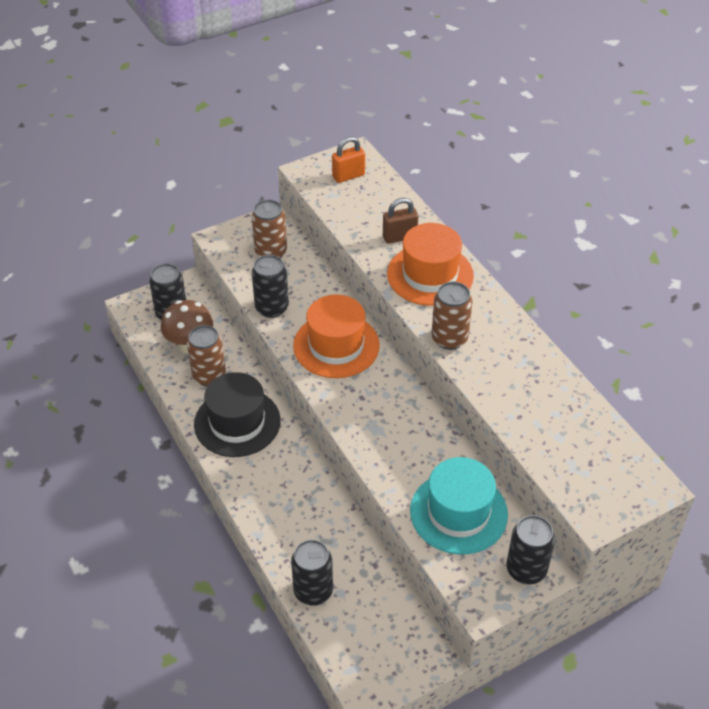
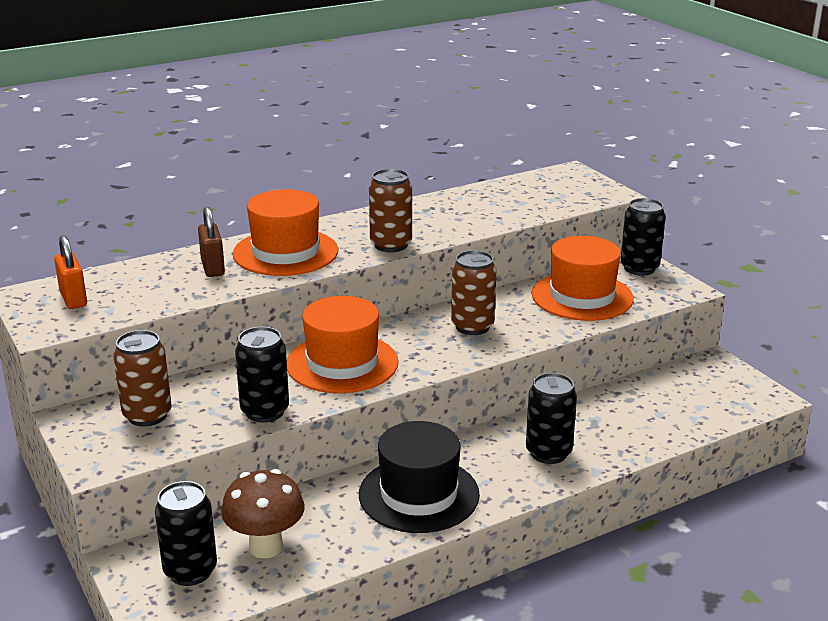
camera: 90 degrees left, 20 degrees down
(209, 376) = (331, 524): brown can -> brown can (472, 327)
(313, 591) = (663, 430): black can -> black can (548, 453)
(458, 512) = (582, 296): turquoise hat -> orange hat

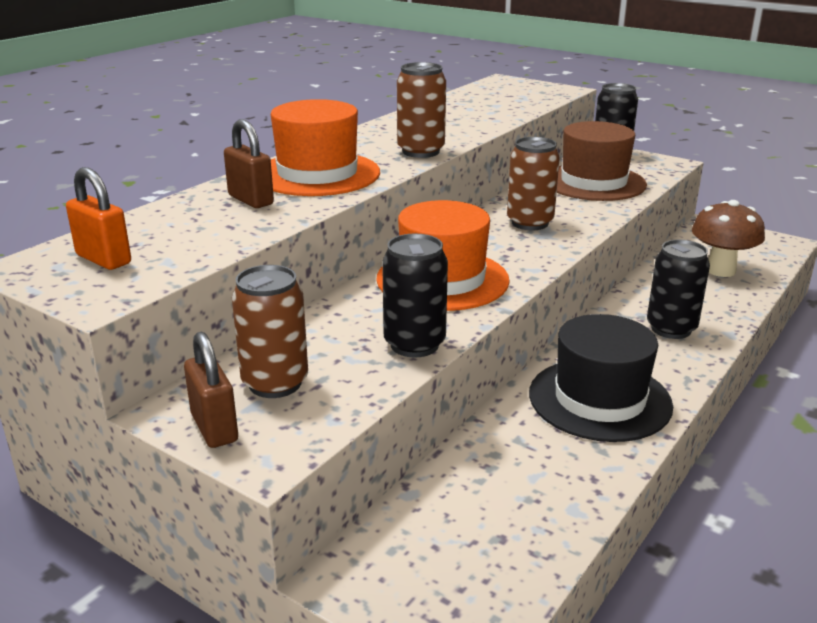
camera: 25 degrees left, 0 degrees up
(85, 436) = (214, 428): none -> brown padlock
(190, 571) = (442, 564): black can -> none
(266, 547) = (501, 504): brown mushroom -> brown mushroom (720, 270)
(582, 296) = (593, 182): orange hat -> brown hat

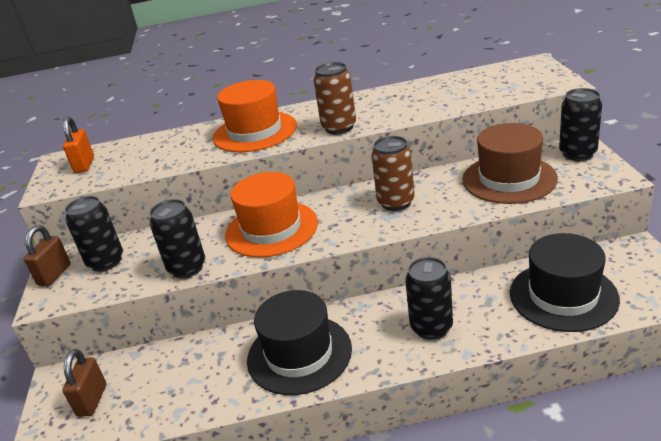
camera: 50 degrees right, 5 degrees up
(251, 200) = (194, 143): brown padlock -> brown padlock (92, 400)
(275, 383) = (106, 262): brown can -> black can
(720, 270) = (563, 296): brown mushroom -> black hat

